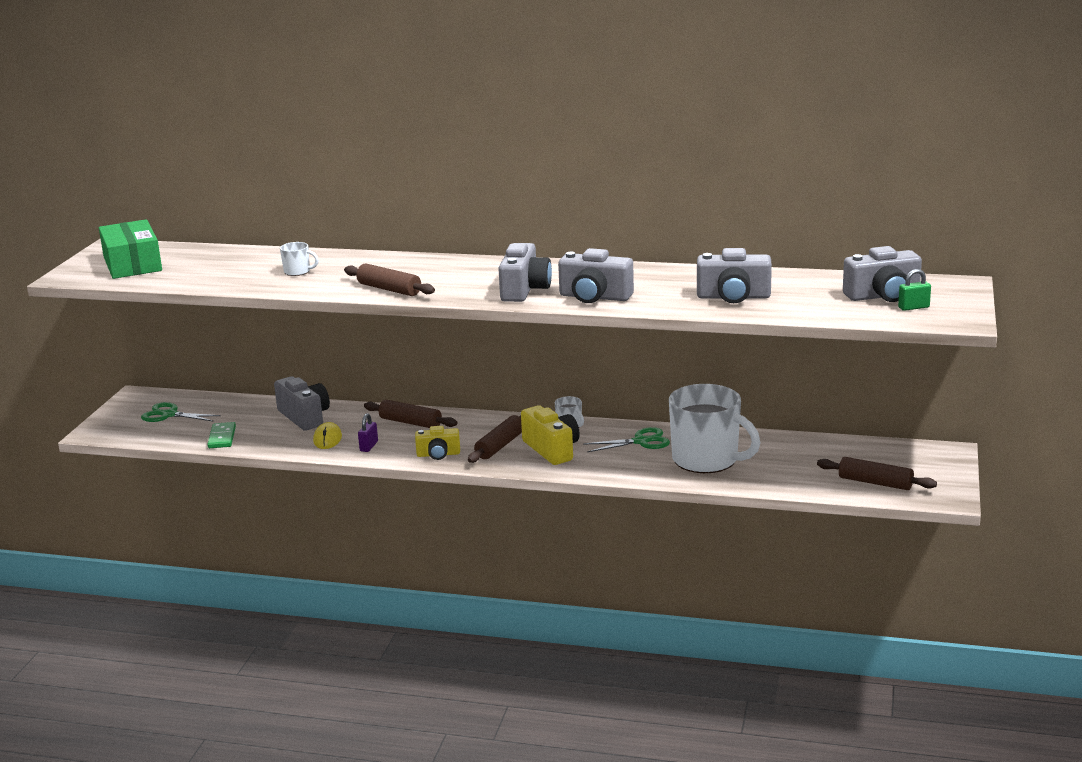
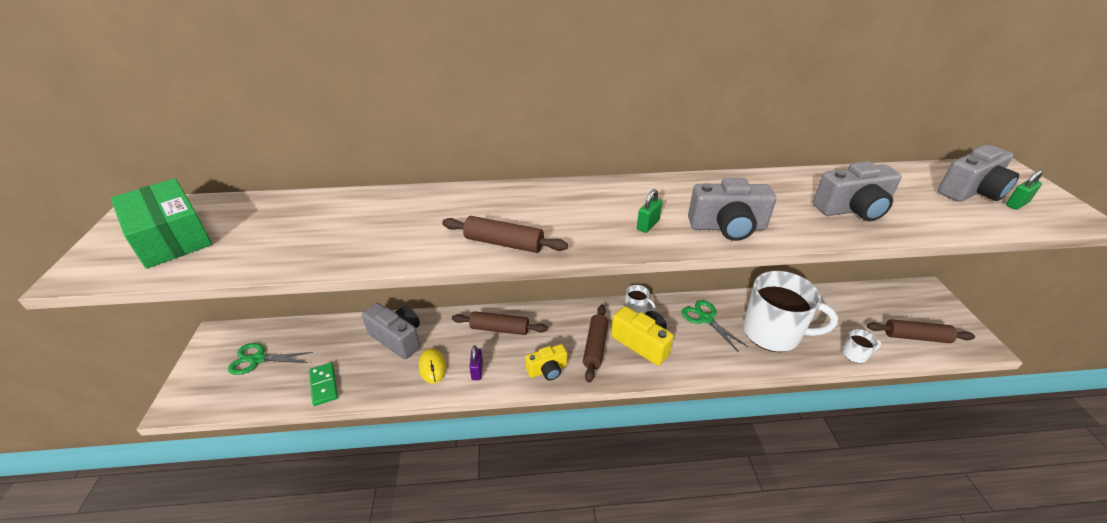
camera: 20 degrees left, 15 degrees up
(298, 272) = (382, 226): white mug -> white mug (855, 354)
(524, 290) = (648, 225): grey camera -> green padlock
(641, 441) = (705, 319): green scissors -> green scissors turned 90 degrees counterclockwise

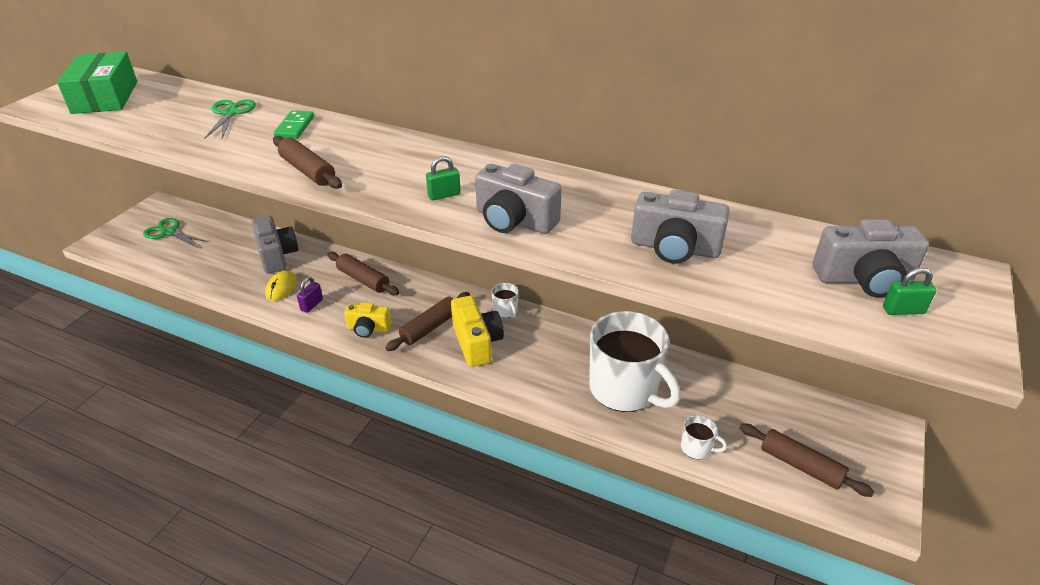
camera: 30 degrees right, 0 degrees up
(323, 385) = (194, 269): green domino -> green domino (294, 127)
(705, 319) = (566, 347): green scissors -> green scissors (230, 113)

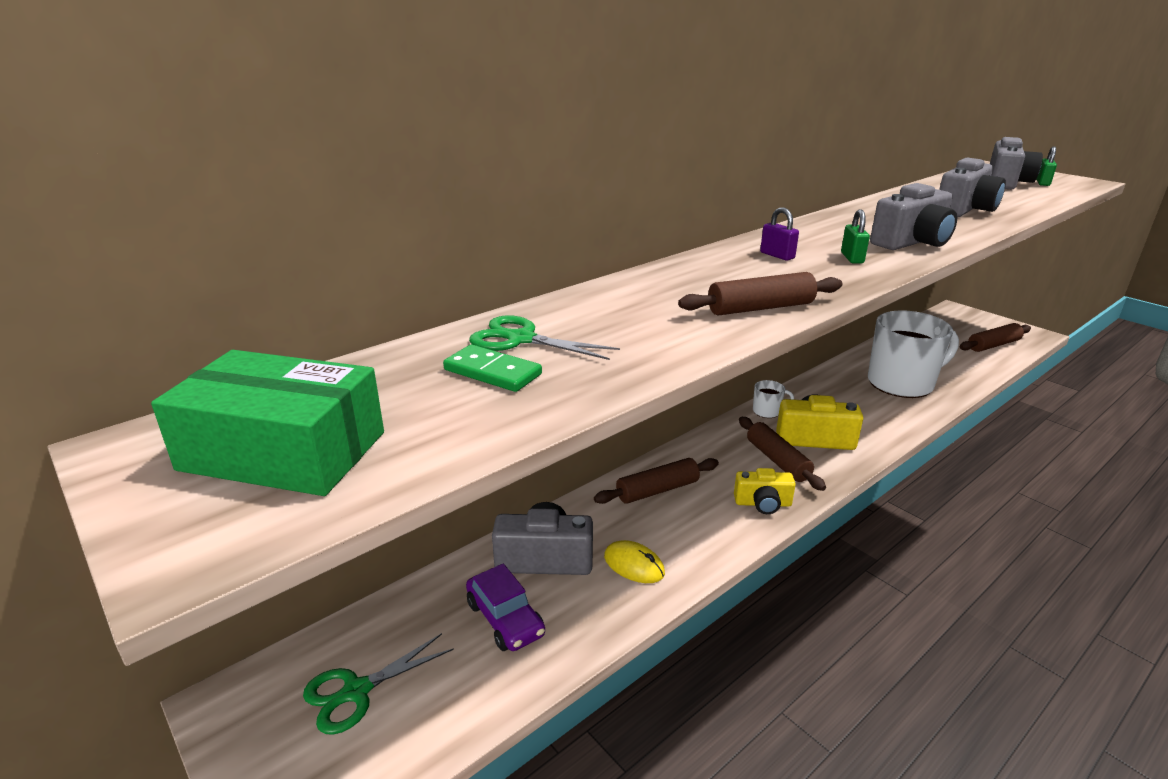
camera: 65 degrees left, 10 degrees down
(224, 257) = (505, 619): none -> purple car
(294, 127) = (617, 304): green domino -> green domino (492, 372)
(312, 305) = (691, 542): purple padlock -> purple padlock (777, 255)
(368, 328) = (763, 503): yellow camera -> yellow camera turned 60 degrees clockwise
(697, 448) = (976, 374): white mug -> none

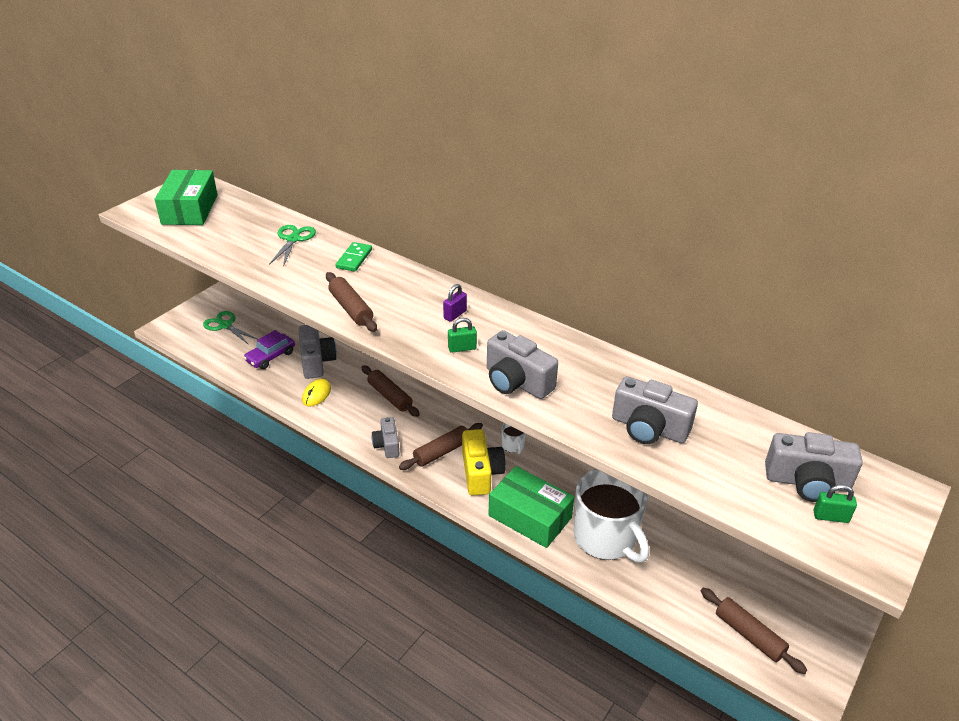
camera: 75 degrees right, 10 degrees up
(492, 372) = (256, 238): green domino -> green domino (354, 259)
(763, 503) = (387, 445): yellow camera -> grey camera
(881, 418) = (530, 516): none -> green box

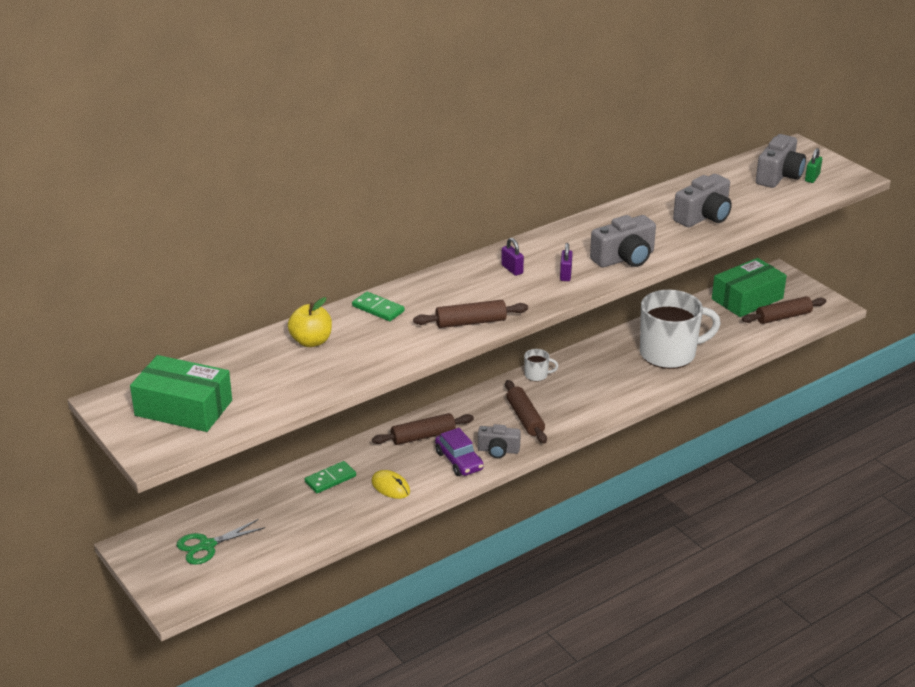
camera: 70 degrees left, 5 degrees down
(270, 357) = (299, 514): purple car -> purple car (459, 461)
(293, 239) = (311, 341): green scissors -> yellow apple
(316, 361) = (330, 479): grey camera -> green domino
(462, 348) = (565, 275): green padlock -> purple padlock
(480, 473) = (564, 401): yellow camera -> none
(530, 516) = (630, 386): green box -> green box (747, 299)

